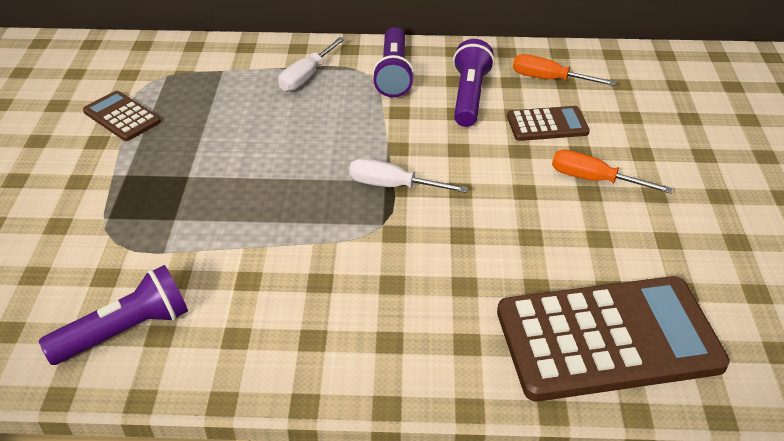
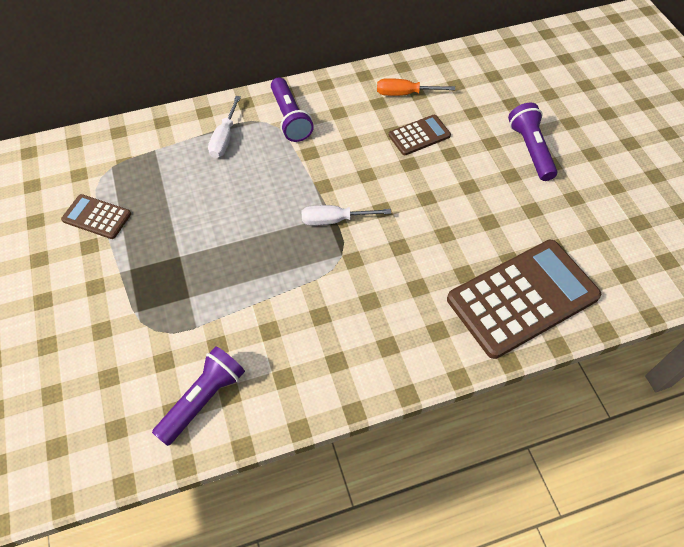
camera: 20 degrees left, 15 degrees up
(469, 96) = (354, 124): purple flashlight -> purple flashlight (530, 149)
(594, 180) = (468, 174): orange screwdriver -> none

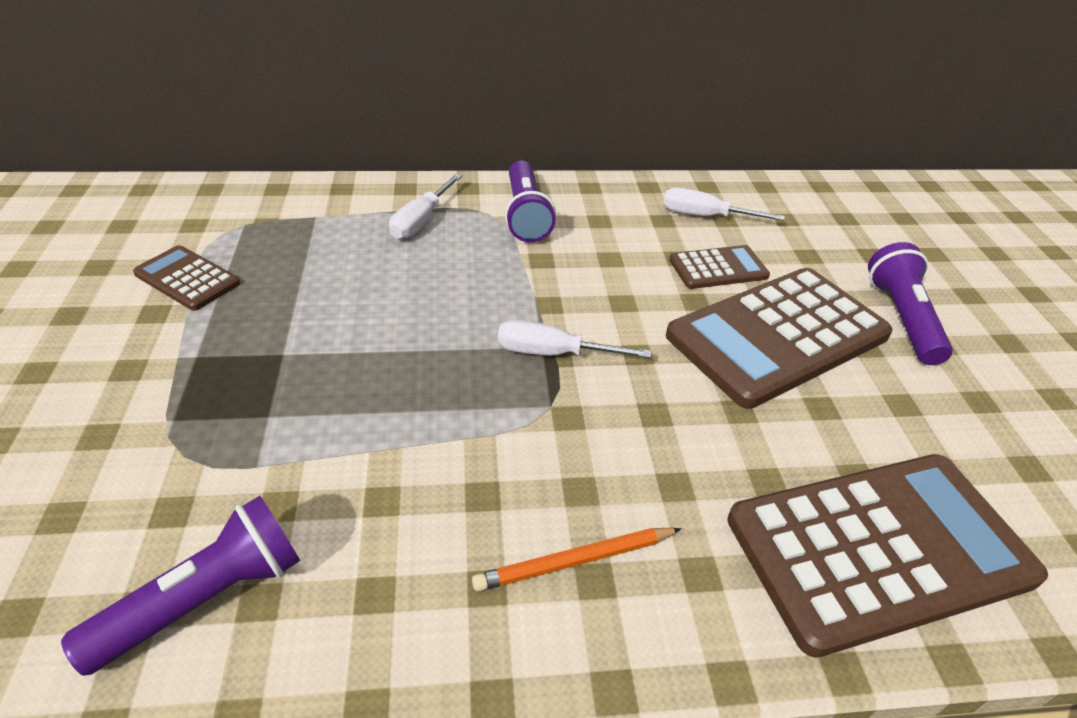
camera: 10 degrees right, 15 degrees down
(376, 339) = (575, 561): none -> orange pencil
(405, 94) = (705, 216): orange screwdriver -> white screwdriver
(460, 179) = (777, 336): none -> brown calculator

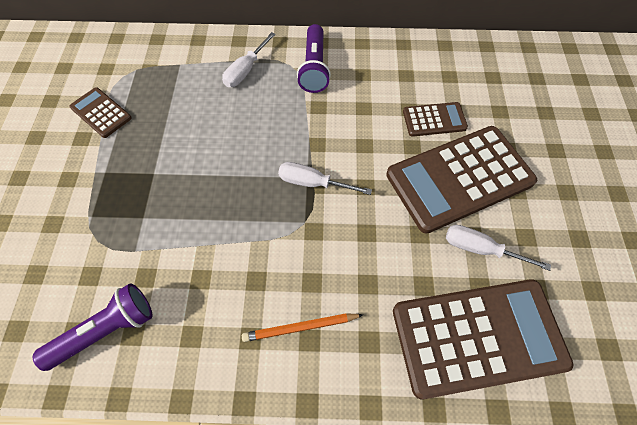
camera: 10 degrees right, 20 degrees up
(705, 216) = (436, 73): white screwdriver -> white screwdriver (481, 249)
(901, 318) = (549, 169): purple flashlight -> none

